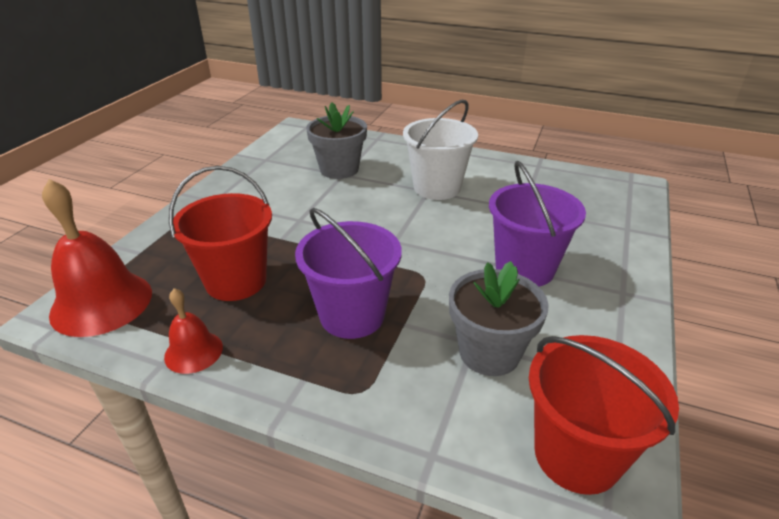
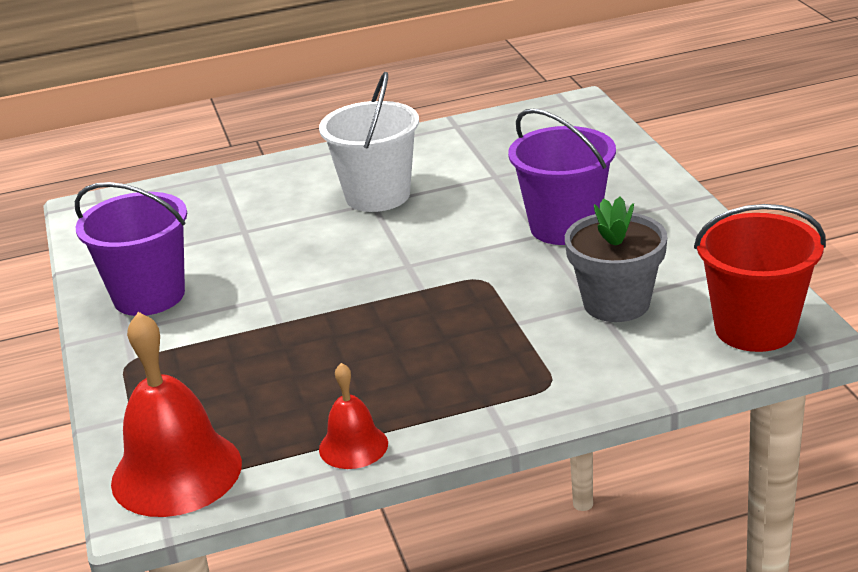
camera: 35 degrees left, 5 degrees down
(236, 281) = (296, 379): red bucket -> none
(339, 169) = (231, 228): grey flower pot -> none
(352, 315) = (460, 342): purple bucket -> purple bucket (149, 296)

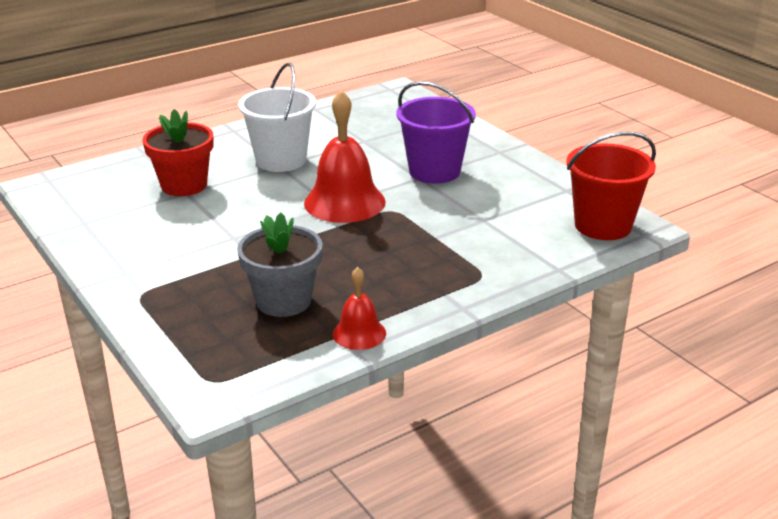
camera: 20 degrees left, 0 degrees up
(149, 296) = (132, 245): purple bucket -> none
(176, 472) = (227, 369): red bell -> red bell (344, 202)
(246, 221) = (184, 185): none -> red flower pot
(616, 303) = (499, 218): grey flower pot -> grey flower pot (284, 301)

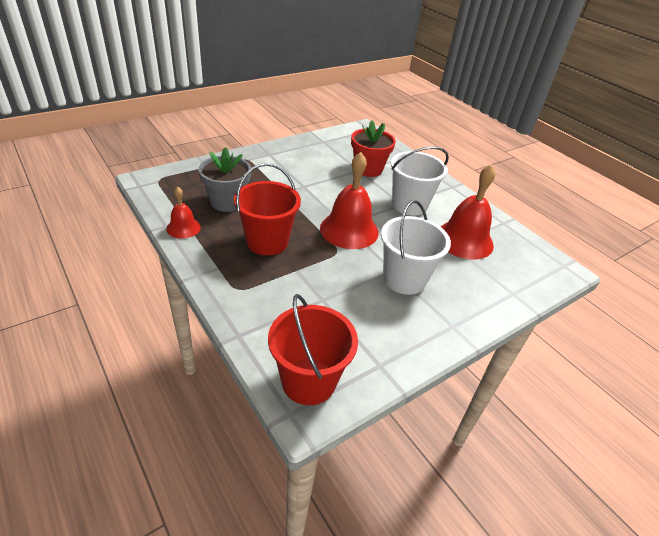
camera: 85 degrees right, 10 degrees up
(354, 133) = (464, 240): none -> red bell
(381, 260) = (267, 242): none -> red bucket
(434, 171) = (404, 279): purple bucket -> white bucket

